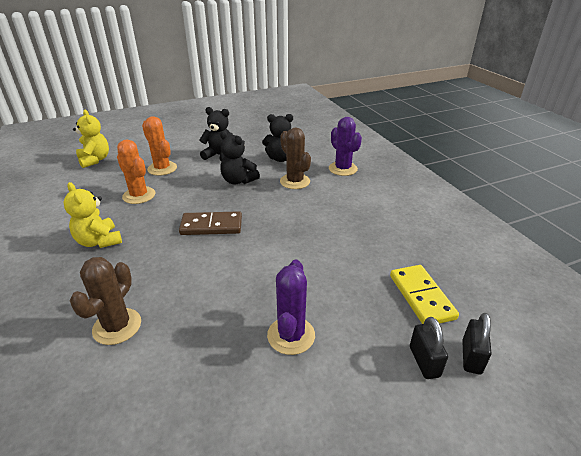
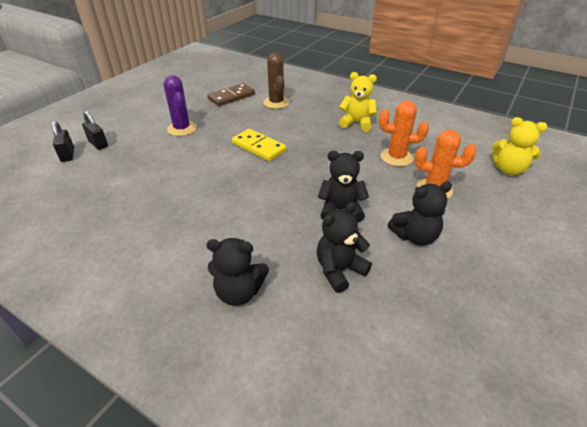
camera: 145 degrees right, 5 degrees up
(211, 226) = (300, 159): brown domino -> brown domino (231, 97)
(295, 181) = (281, 237): brown cactus -> none
(343, 169) = (239, 292): purple cactus -> black teddy bear
(421, 297) = (101, 174): yellow domino -> yellow domino (258, 147)

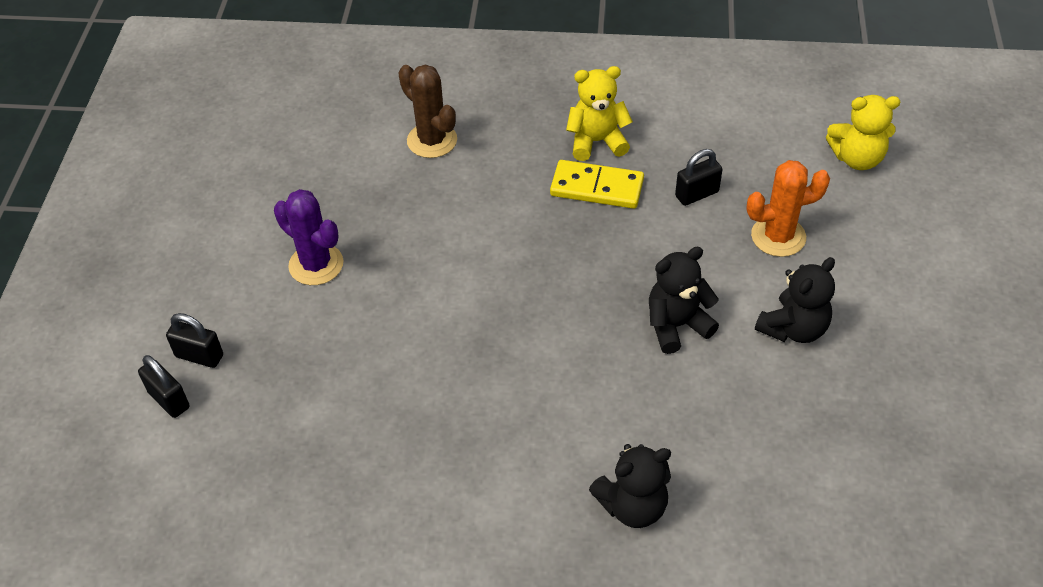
camera: 25 degrees left, 10 degrees up
(231, 97) = (340, 154): brown domino -> none
(258, 147) = (477, 254): yellow domino -> yellow domino (597, 188)
(339, 270) = (731, 420): black teddy bear -> none
(396, 157) = (697, 194): orange cactus -> black padlock

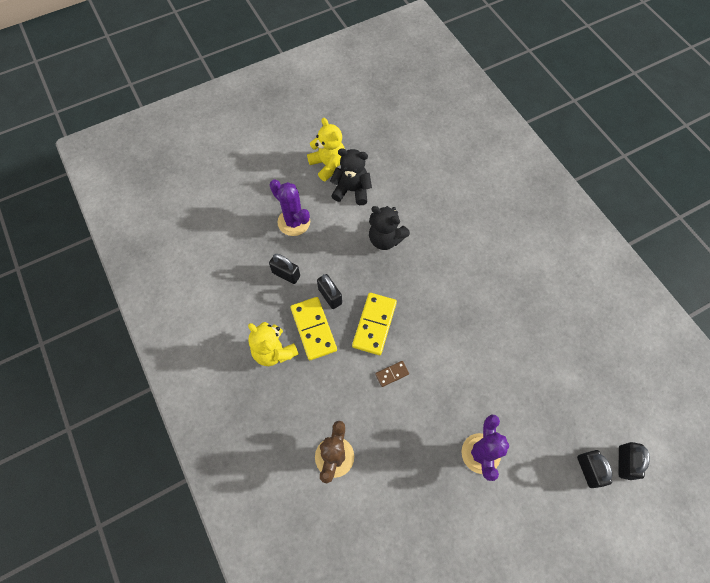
camera: 125 degrees left, 15 degrees up
(477, 233) = (392, 374): none -> brown domino
(555, 248) = (374, 324): none -> yellow domino
(630, 223) = (330, 296): none -> black padlock
(632, 506) = (496, 207): black teddy bear -> none
(778, 236) = (294, 222): orange cactus -> purple cactus
(857, 158) = (209, 210): yellow teddy bear -> yellow teddy bear (328, 165)

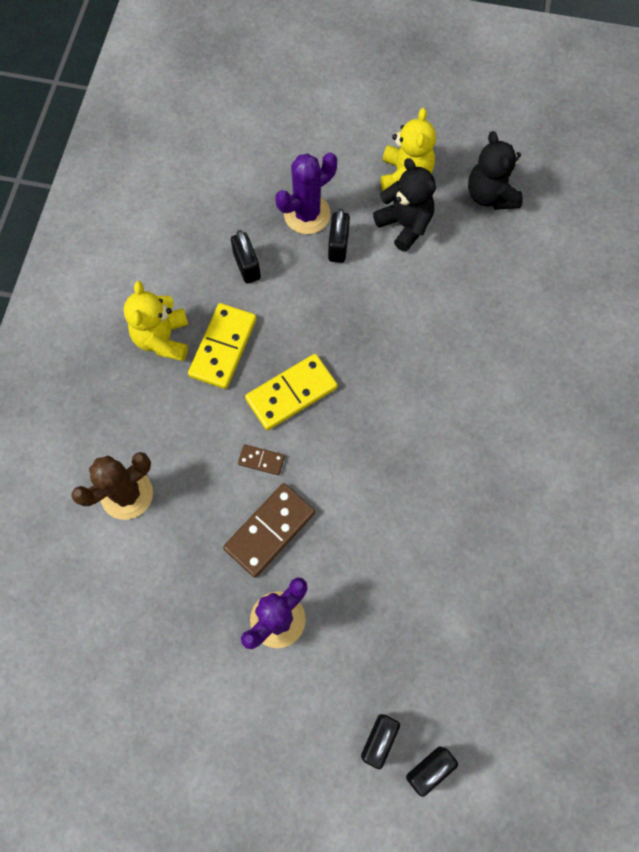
camera: 40 degrees right, 5 degrees up
(294, 222) = (307, 214): purple cactus -> purple cactus turned 60 degrees clockwise
(330, 296) = (272, 326): black padlock -> black padlock (338, 246)
(385, 239) = (392, 309): black teddy bear -> black teddy bear (490, 195)
(431, 408) = (269, 530): none -> brown domino

